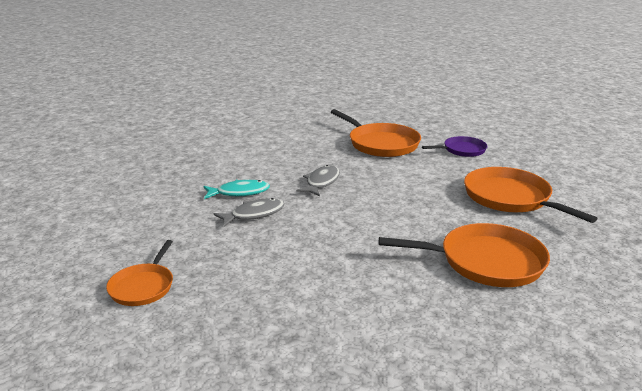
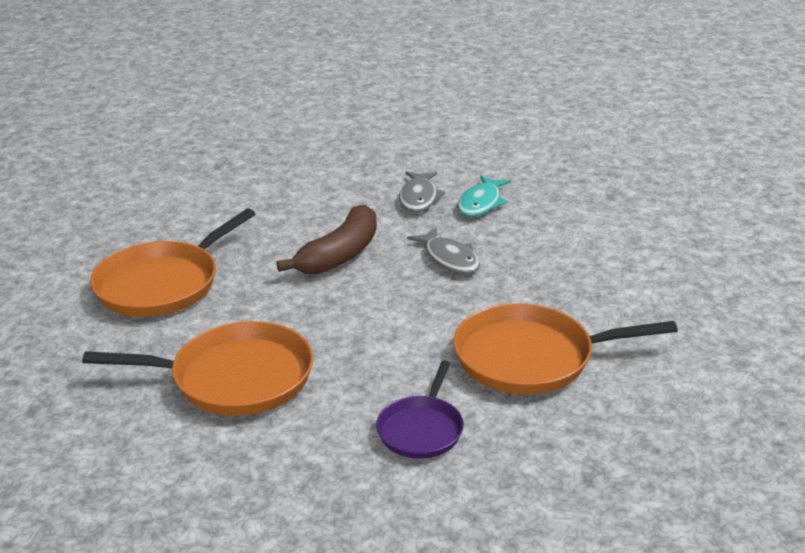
camera: 125 degrees right, 5 degrees up
(143, 286) = (358, 131): orange pan -> none
(361, 214) = (340, 255): none -> brown banana

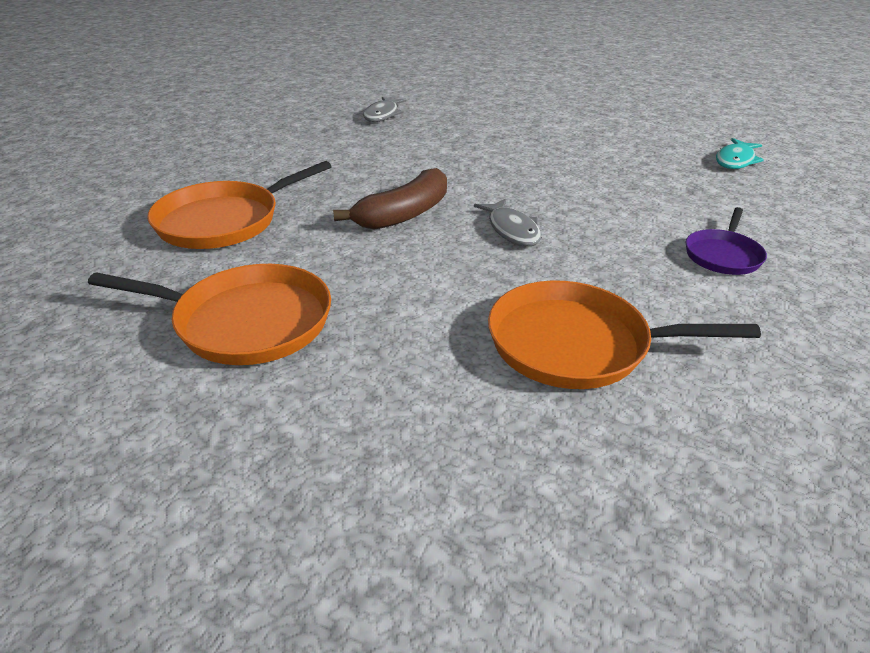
camera: 10 degrees right, 5 degrees up
(419, 198) = (497, 173): grey fish -> grey fish (382, 115)
(421, 429) = (426, 412): purple pan -> purple pan (723, 255)
(481, 203) = (557, 183): turquoise fish -> turquoise fish (735, 160)

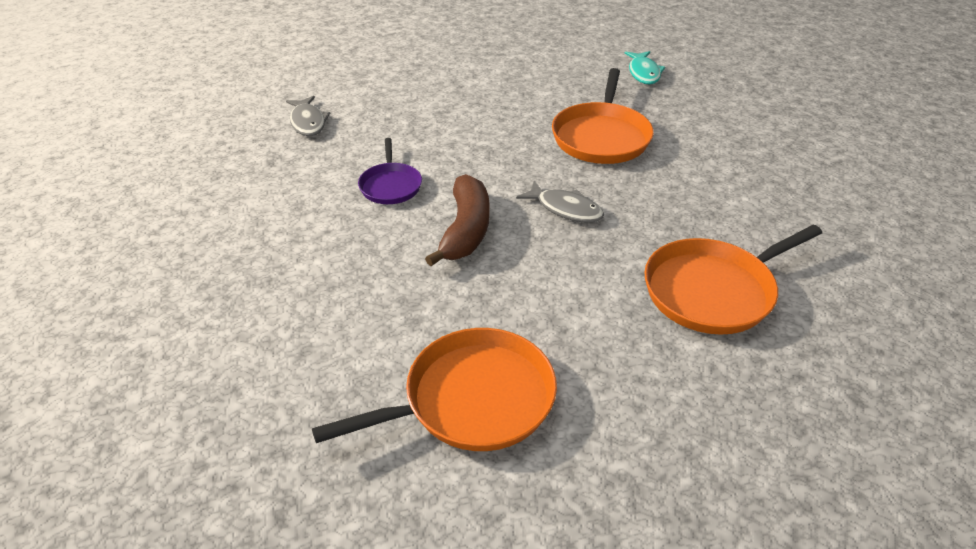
camera: 35 degrees left, 5 degrees up
(224, 221) = (314, 311): orange pan -> orange pan (601, 137)
(723, 255) = (720, 169): purple pan -> purple pan (390, 185)

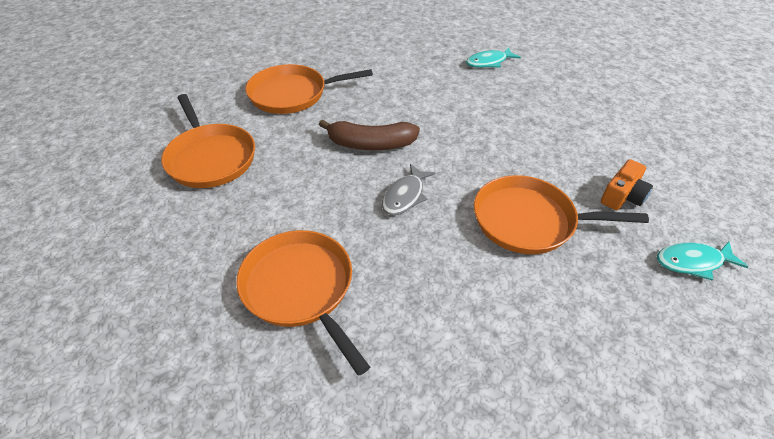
camera: 85 degrees right, 5 degrees up
(308, 122) = (489, 62): grey fish -> turquoise fish
(316, 308) = (292, 94): none -> orange pan
(390, 185) = (419, 106): purple pan -> none
(567, 85) = (622, 196): none -> orange camera

